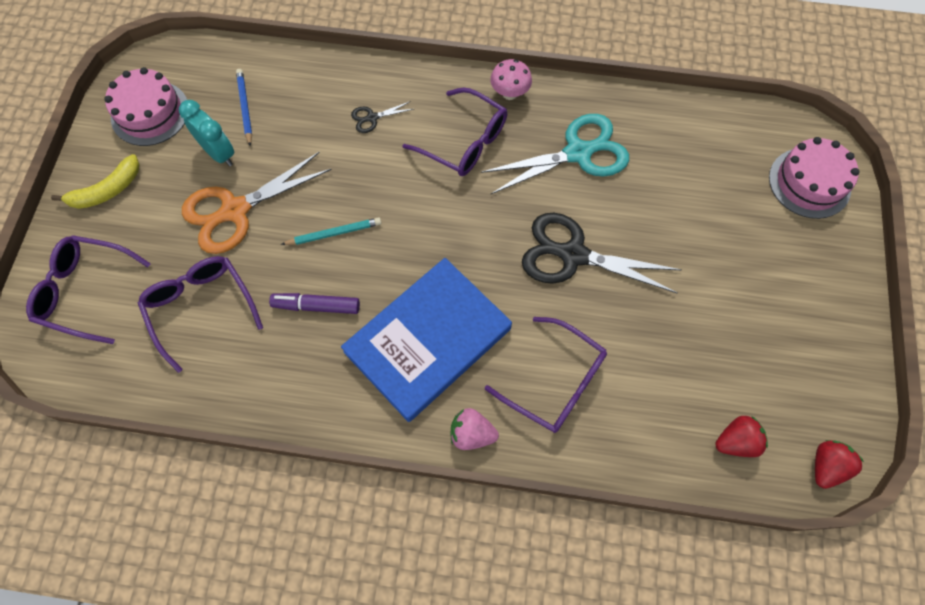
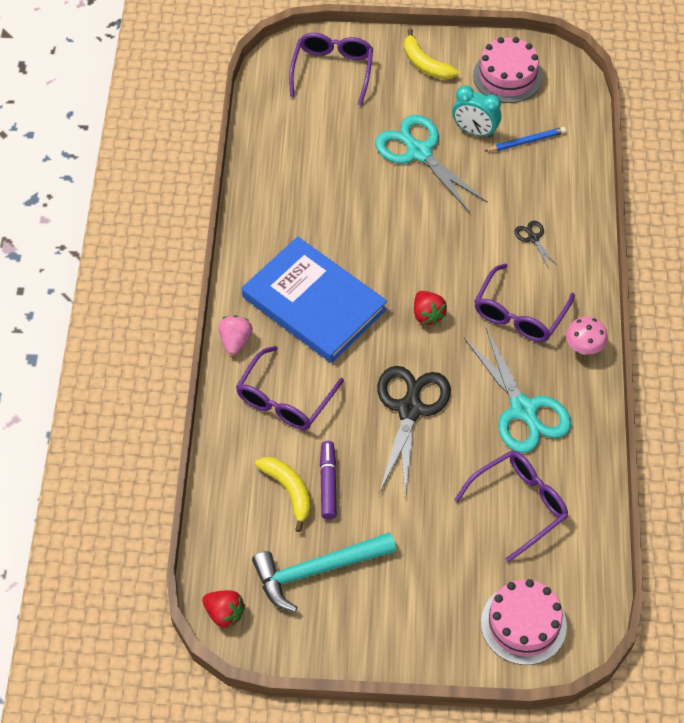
camera: 85 degrees right, 10 degrees down
(200, 307) = (327, 145): purple glasses -> purple glasses (519, 505)
(219, 153) = (474, 131): turquoise clock -> turquoise clock turned 75 degrees clockwise
(235, 210) = (419, 152): orange scissors -> turquoise scissors
(316, 306) = (337, 222): purple marker -> purple marker (328, 483)
(334, 233) = (407, 225): turquoise pencil -> none
(672, 386) = (289, 491): none -> yellow banana
(736, 441) = (242, 540): red strawberry -> red strawberry (427, 315)
(767, 364) = (317, 570): none -> turquoise hammer

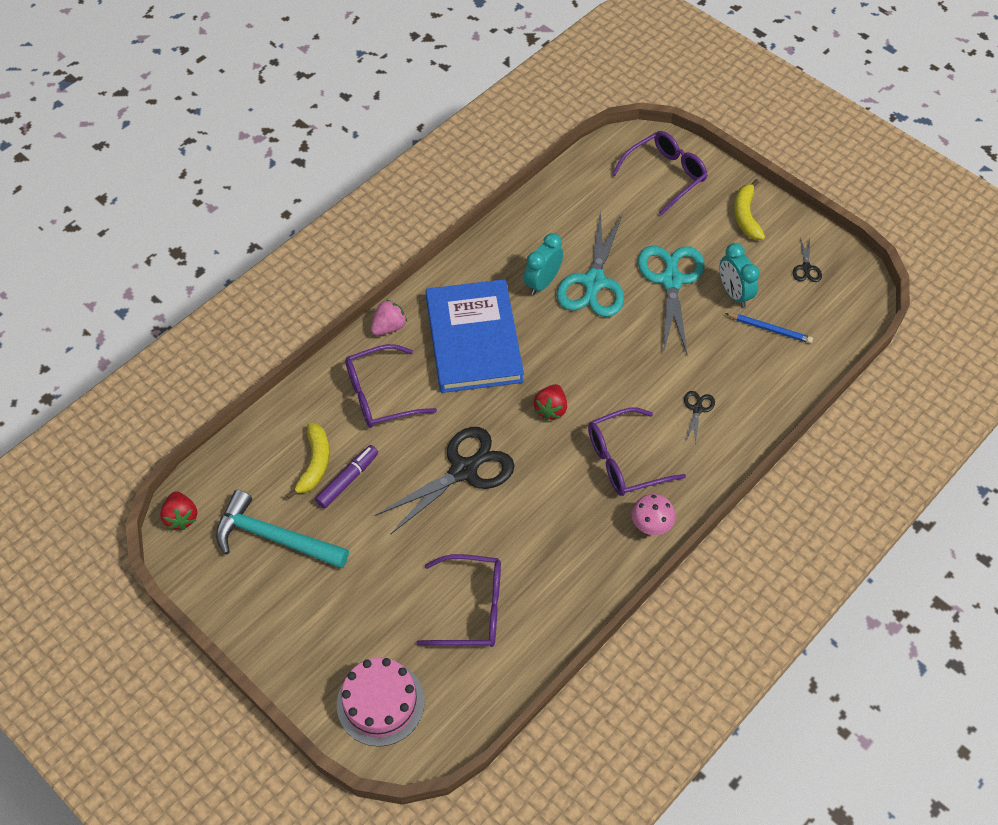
camera: 40 degrees right, 0 degrees up
(322, 221) = (542, 282): none -> turquoise clock
(507, 76) = (806, 268): pink cake -> black scissors
(523, 410) = (551, 537): turquoise scissors -> turquoise scissors (594, 282)

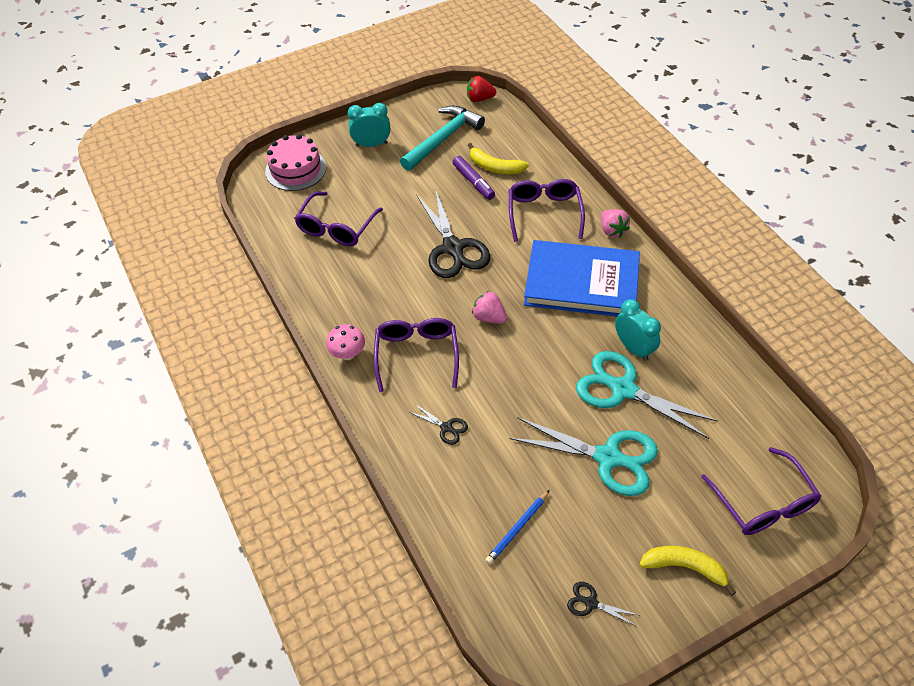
camera: 110 degrees right, 5 degrees down
(550, 409) = (489, 317): red strawberry -> pink strawberry
(734, 293) = (574, 511): turquoise clock -> turquoise clock (371, 144)

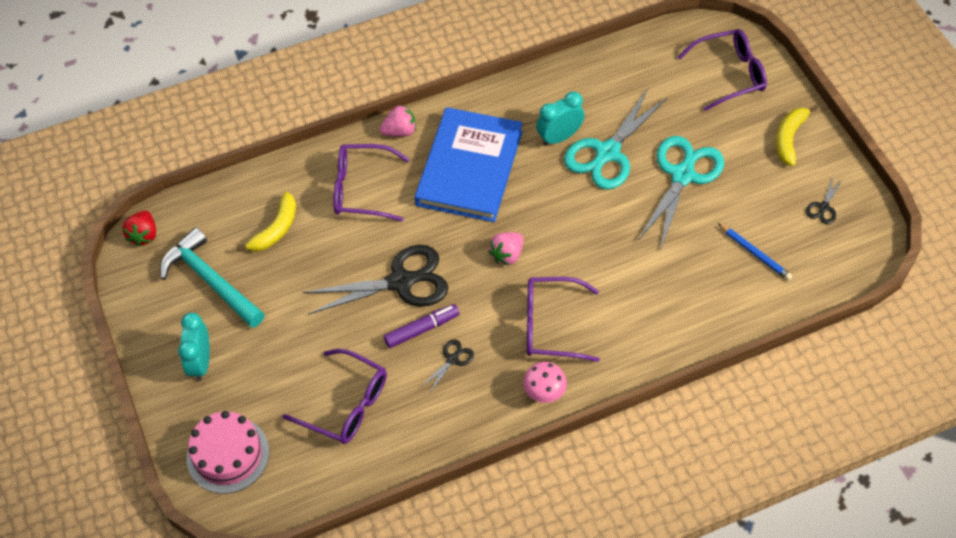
camera: 85 degrees left, 5 degrees up
(446, 427) = (644, 303): black scissors -> black scissors (452, 359)
(473, 182) = (296, 253): purple marker -> purple marker (422, 329)

